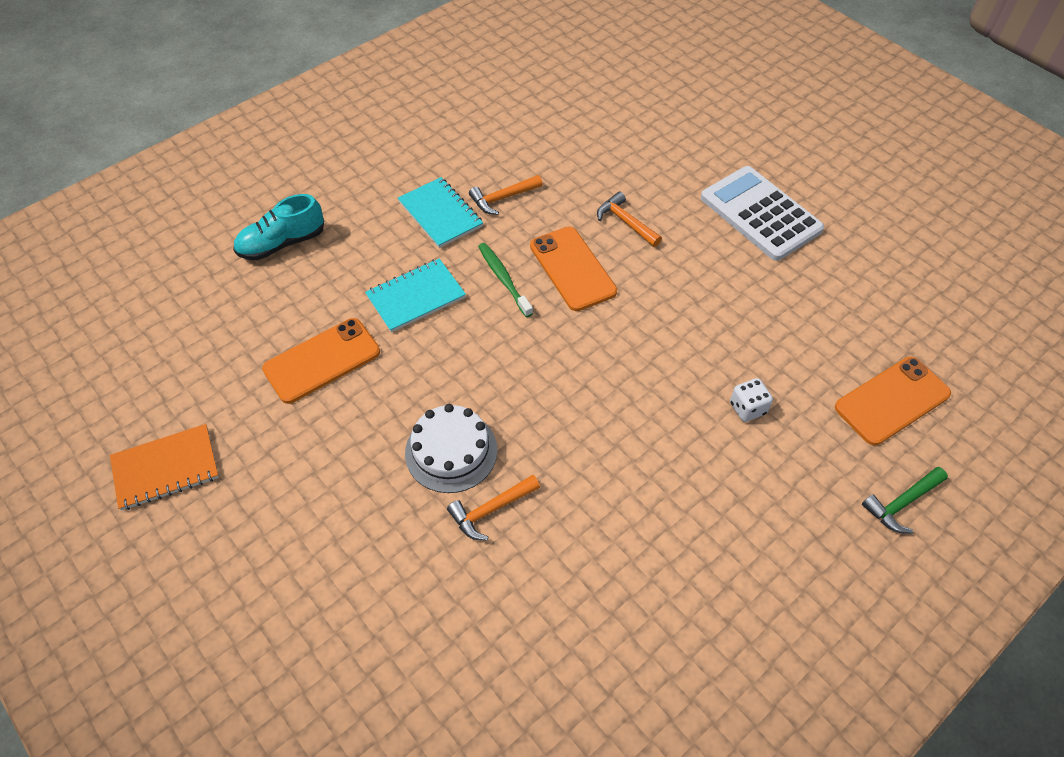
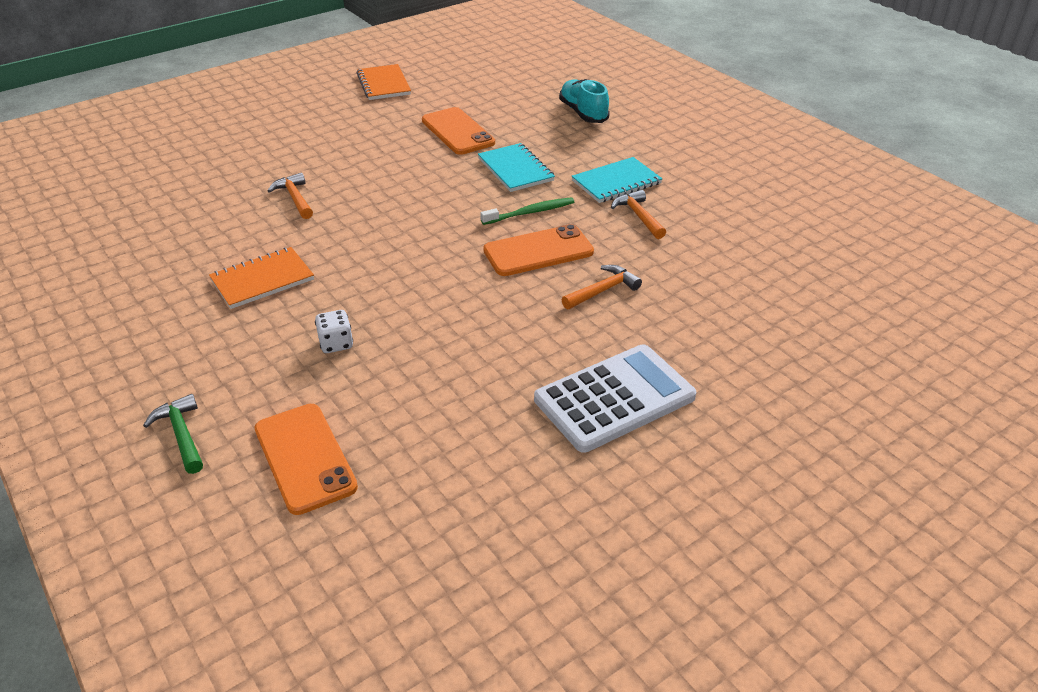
camera: 95 degrees right, 15 degrees down
(451, 451) = (354, 183): white cake -> none
(662, 500) = (262, 280): none -> orange notebook

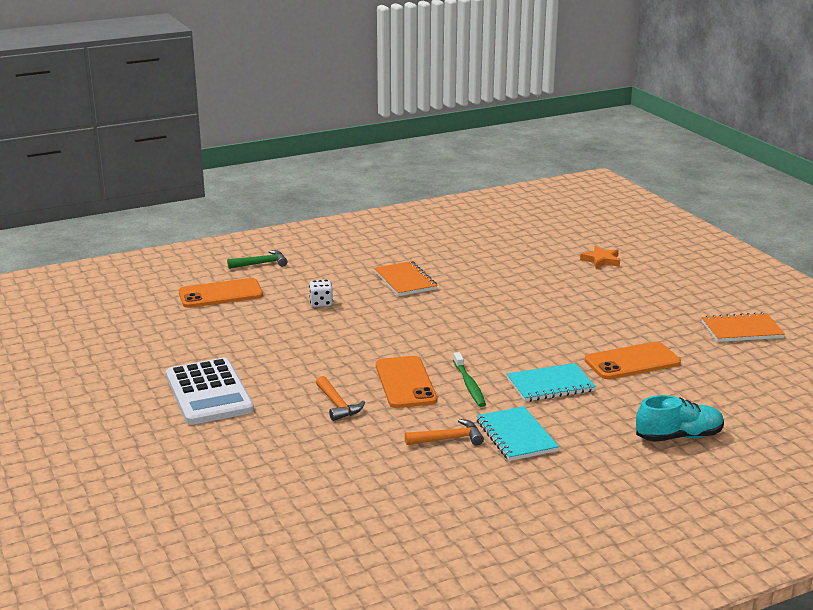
camera: 100 degrees right, 15 degrees down
(213, 150) = (601, 260): none -> orange star
(295, 198) = (516, 290): orange hammer -> none

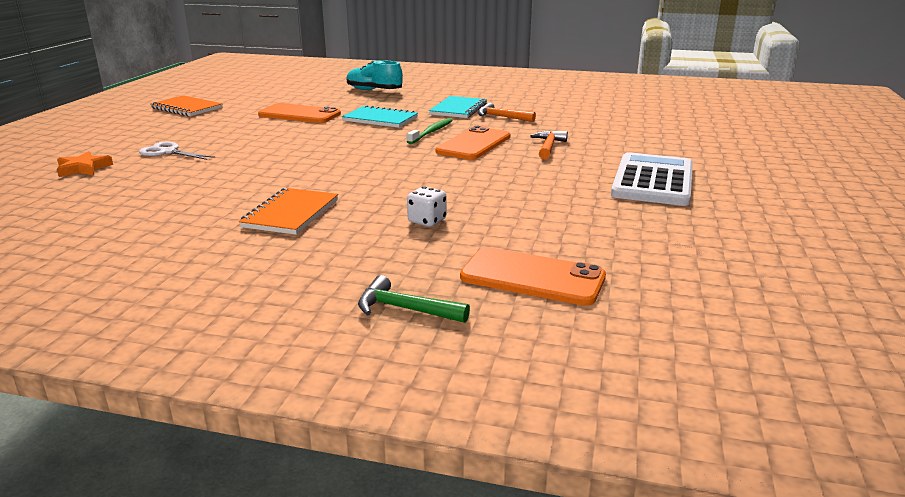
camera: 140 degrees left, 0 degrees up
(597, 288) = (168, 152): none -> white scissors

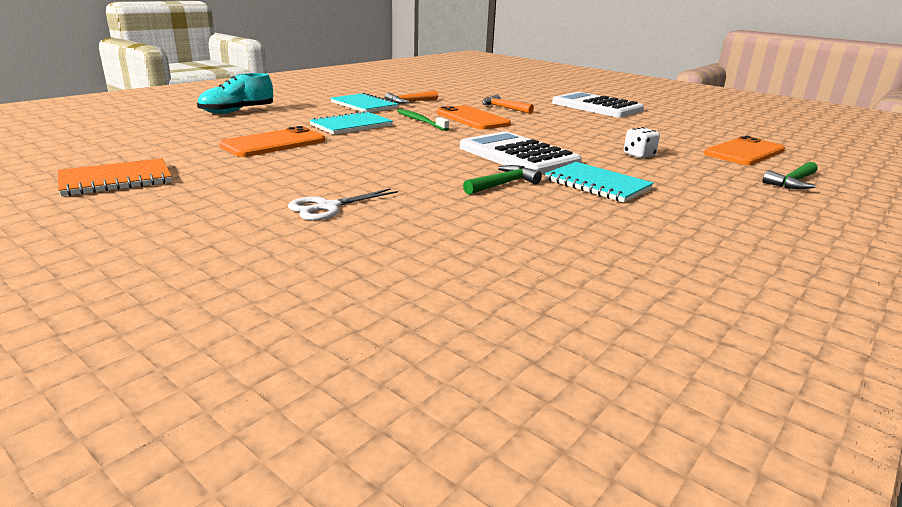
camera: 65 degrees left, 0 degrees up
(83, 168) = (332, 256): orange star -> none
(260, 184) = (503, 184): none -> green hammer
(291, 213) = (597, 184): orange notebook -> turquoise notebook
(356, 177) = (518, 155): none -> white calculator

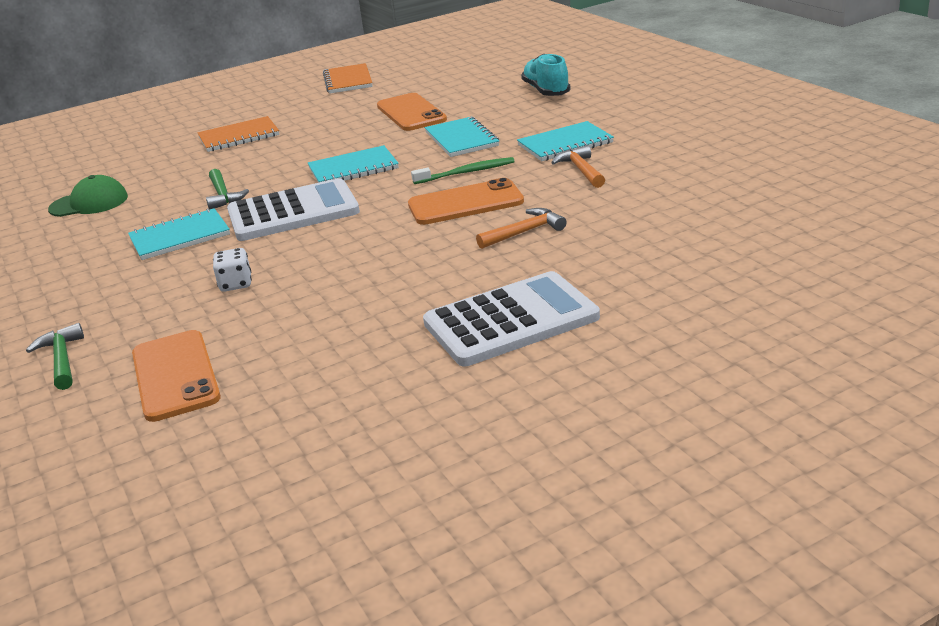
camera: 115 degrees right, 5 degrees up
(328, 207) = (239, 137): white scissors -> orange notebook
(421, 148) = (353, 169): none -> turquoise notebook
(572, 251) = (89, 203): none -> green cap

